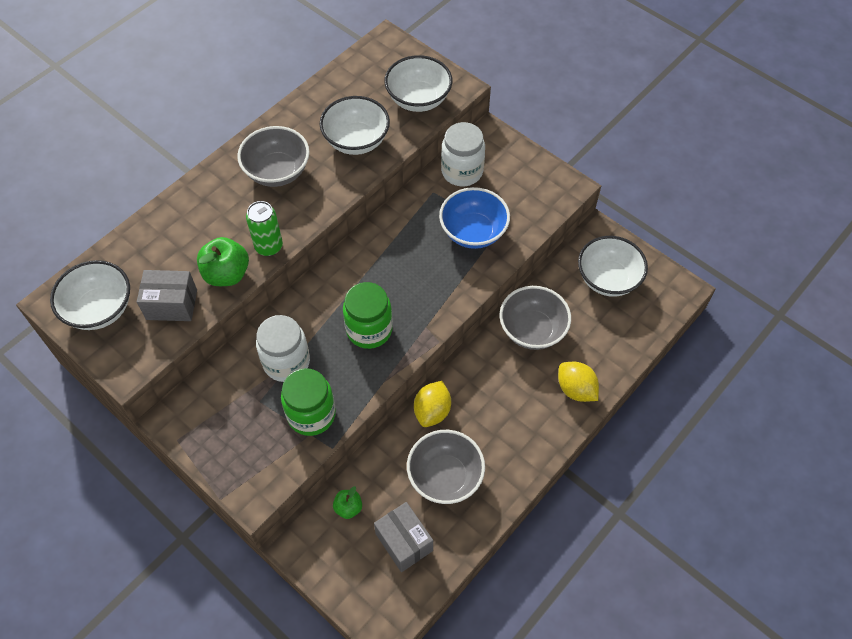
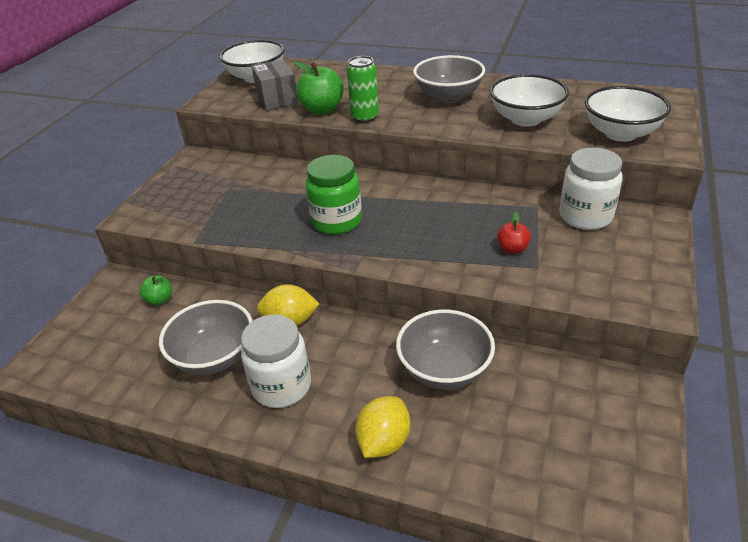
camera: 70 degrees right, 20 degrees down
(286, 362) = (274, 189): white jar -> white jar (281, 386)
(311, 414) = (225, 219): green jar -> none
(404, 542) = (129, 351): grey box -> none
(473, 232) = (512, 249): blue bowl -> red apple
(608, 279) = (581, 423): white bowl -> none

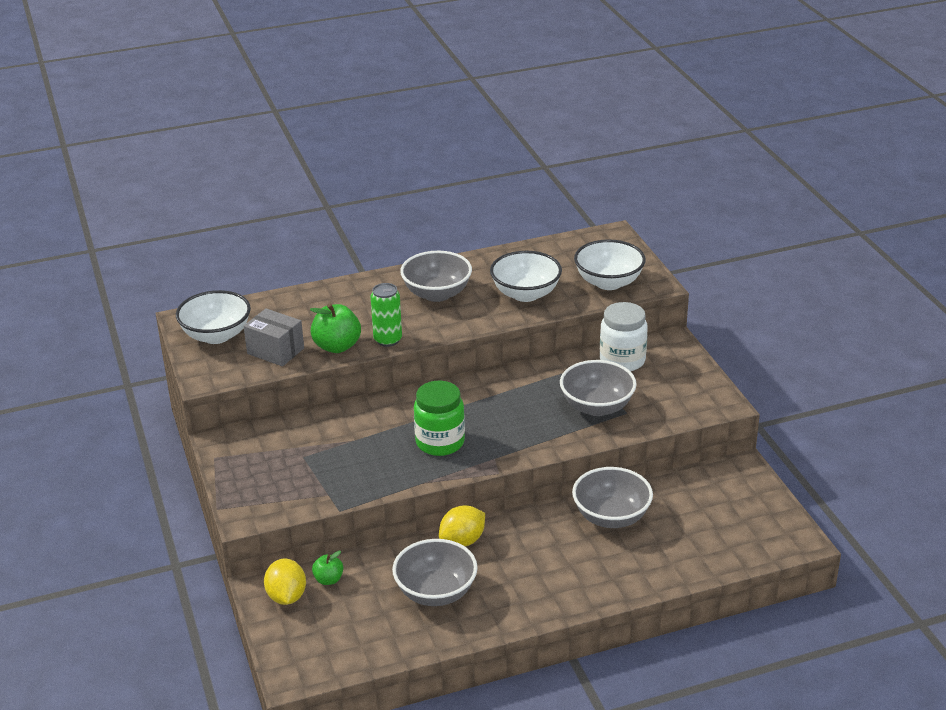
camera: 40 degrees left, 5 degrees down
(281, 386) = (512, 583): white jar -> none
(384, 442) = (619, 577): yellow lemon -> yellow lemon (286, 596)
(512, 249) = (597, 407): red apple -> grey bowl

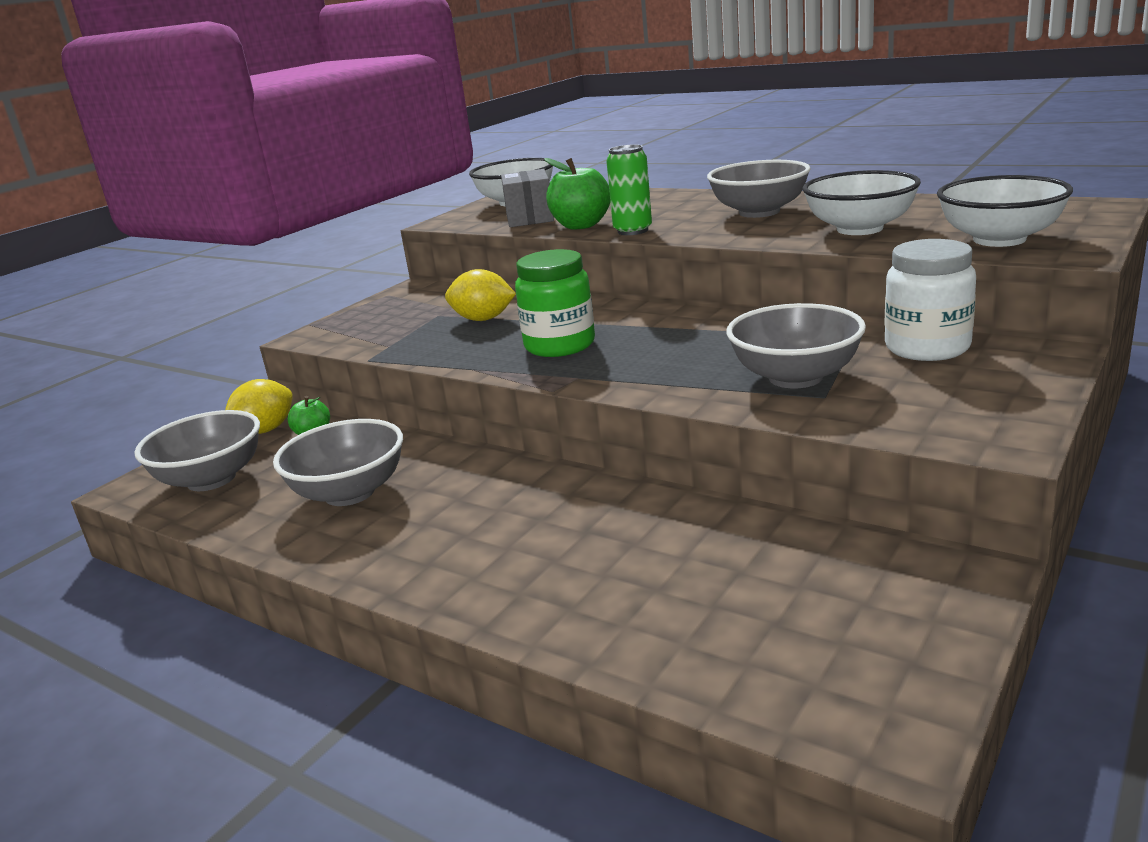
camera: 55 degrees right, 10 degrees down
(462, 541) = (466, 464): yellow lemon -> yellow lemon (483, 319)
(611, 517) = (656, 527): grey bowl -> grey bowl (211, 479)

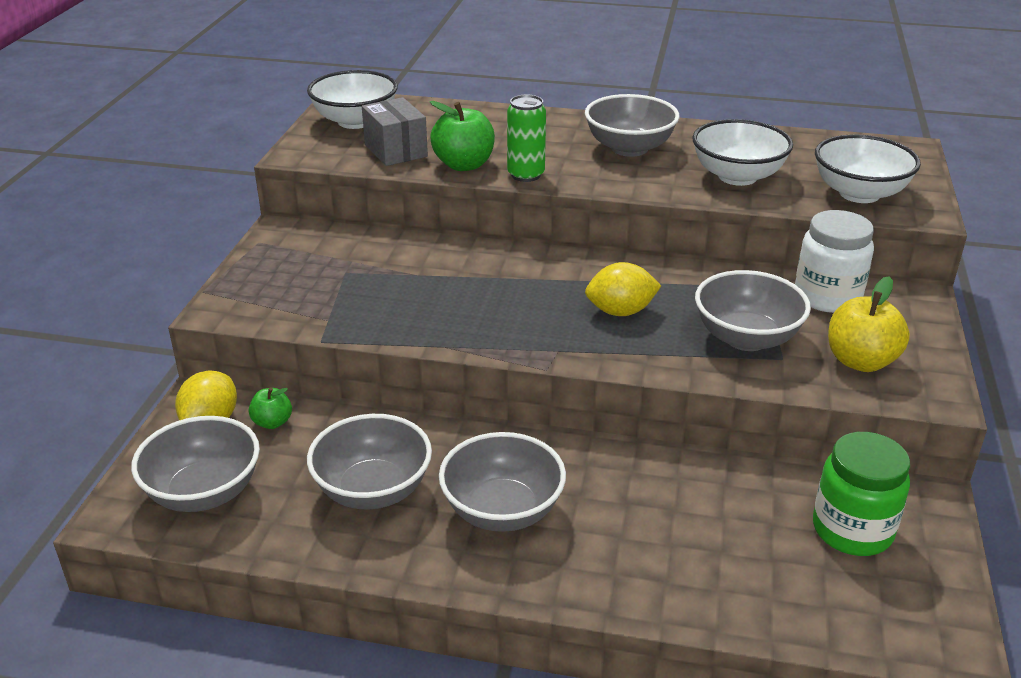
camera: 25 degrees left, 10 degrees up
(453, 523) = (502, 511): none -> grey bowl
(483, 319) = (401, 276): yellow lemon -> yellow lemon (620, 311)
(560, 345) = (509, 310): green jar -> green jar (852, 530)
(923, 404) = (860, 361): none -> yellow apple

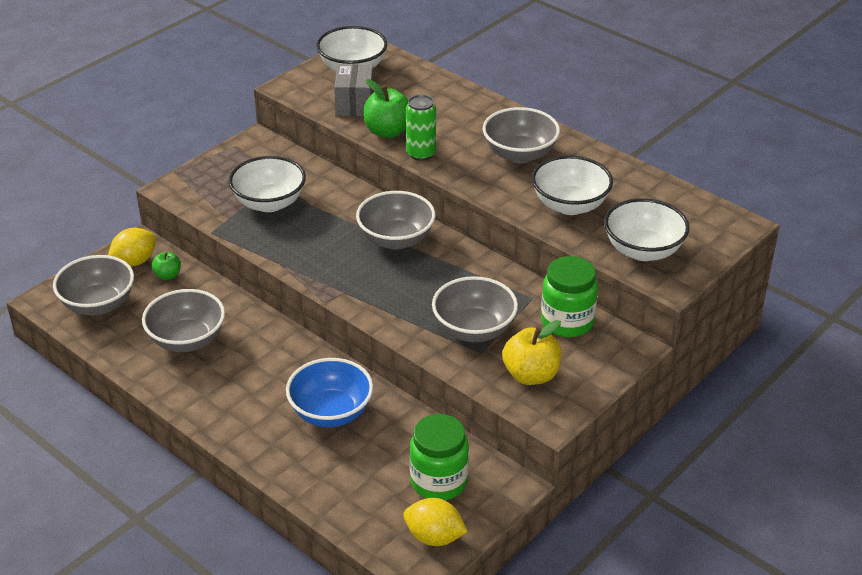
camera: 30 degrees right, 5 degrees up
(364, 287) = (269, 203): none -> white bowl
(502, 511) = (246, 382): grey bowl -> grey bowl (396, 239)
(620, 311) = (412, 280): yellow lemon -> yellow lemon (434, 537)
(643, 503) = (331, 412): none -> blue bowl
(827, 297) = (567, 322): white jar -> green jar

